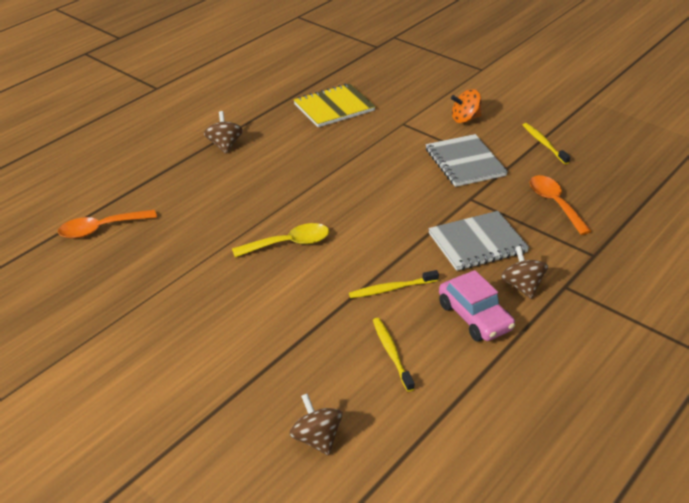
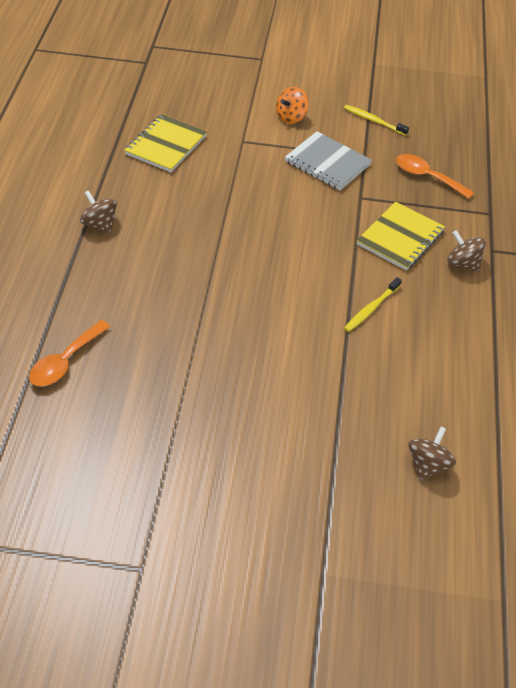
camera: 35 degrees left, 10 degrees up
(288, 244) = (252, 303): yellow spoon -> none
(316, 438) = (428, 464): brown spinning top -> brown spinning top turned 90 degrees clockwise
(391, 353) = (419, 365): yellow toothbrush -> none
(475, 317) = (452, 306): pink car -> none
(477, 243) = (400, 238): grey notebook -> yellow notebook

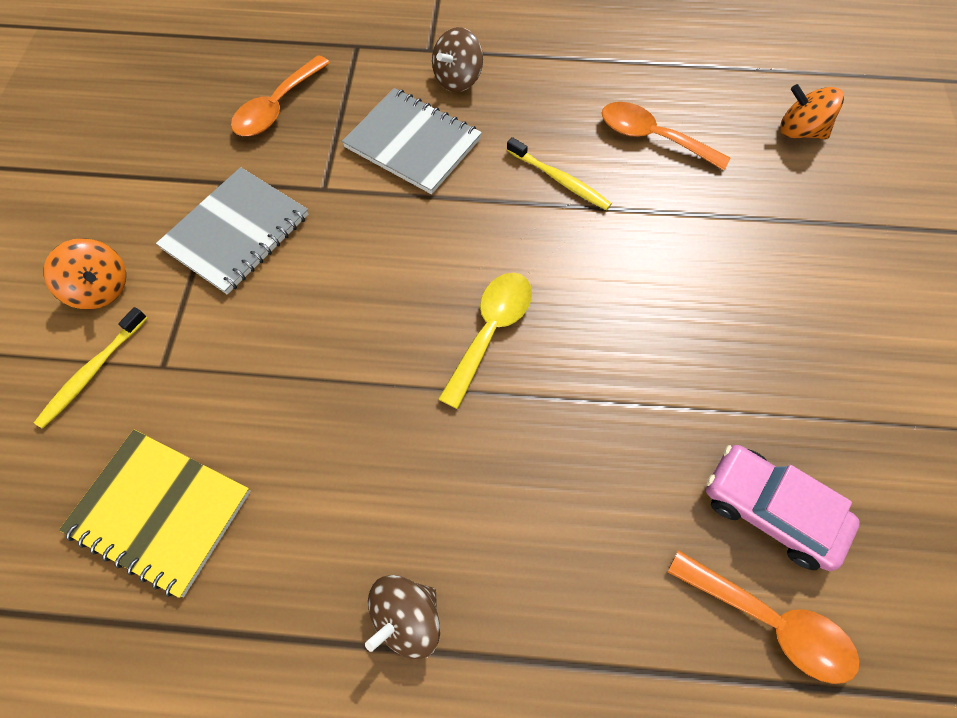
camera: 90 degrees left, 15 degrees up
(124, 375) = (770, 510): none -> pink car
(253, 265) = (490, 331): none -> yellow spoon
(373, 120) = (129, 168): yellow toothbrush -> yellow toothbrush (92, 372)
(400, 238) = (413, 143): yellow notebook -> grey notebook
(414, 366) = (652, 138): none -> orange spoon
(428, 464) = (800, 131): brown spinning top -> orange spinning top

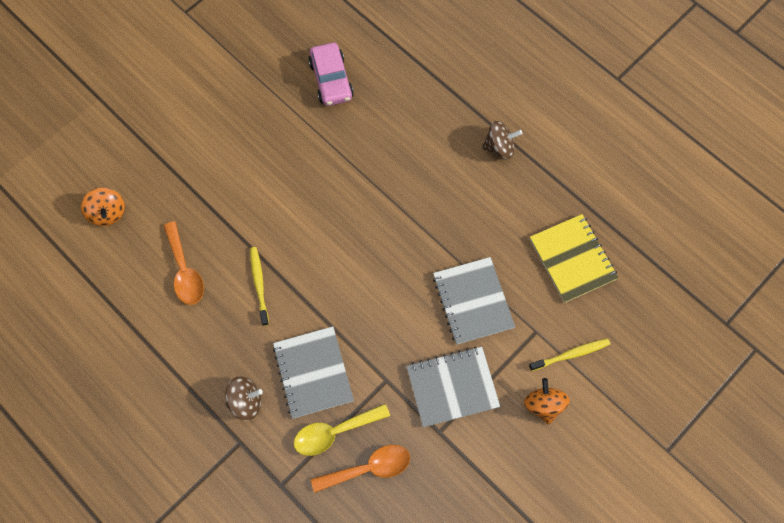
camera: 140 degrees left, 5 degrees up
(279, 342) = (472, 301): none -> grey notebook
(490, 331) = (370, 230): yellow spoon -> yellow spoon (335, 432)
(770, 622) = (371, 52): orange spoon -> none

